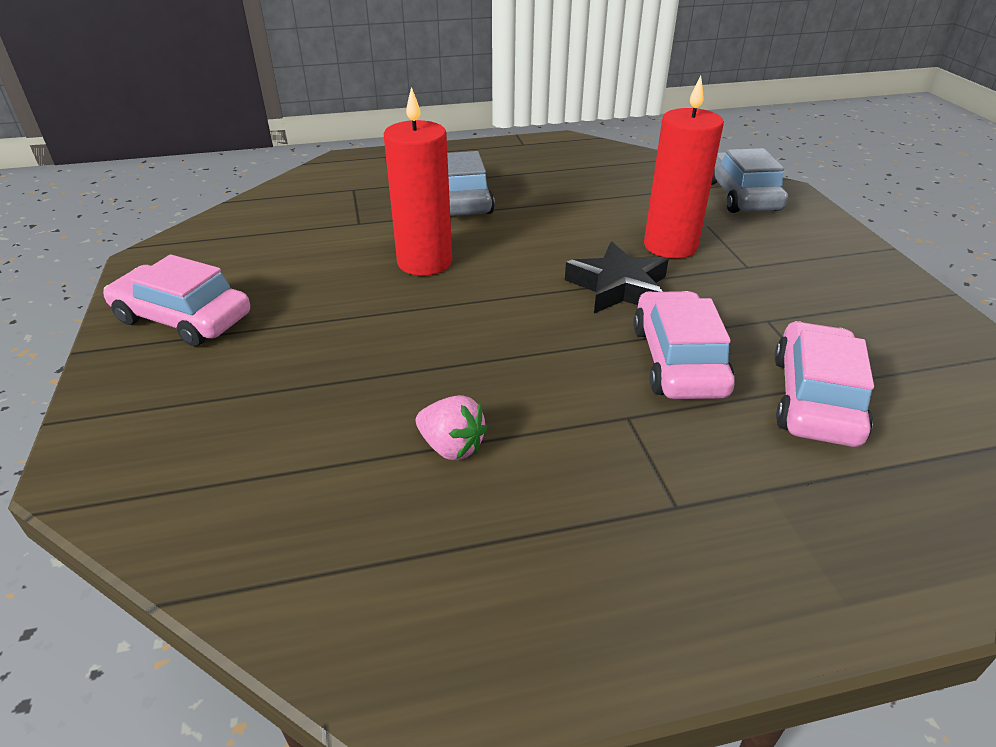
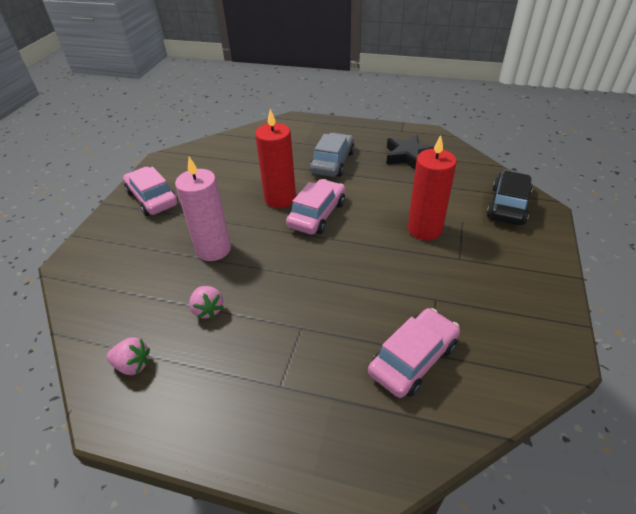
camera: 30 degrees right, 5 degrees up
(376, 358) = (213, 249): none -> pink candle
(391, 585) = (133, 365): none -> pink strawberry
(618, 287) = (368, 247): black star -> black star (408, 156)
(678, 360) = (358, 305): pink car -> pink car (317, 214)
(741, 196) = (508, 205): grey car -> black car

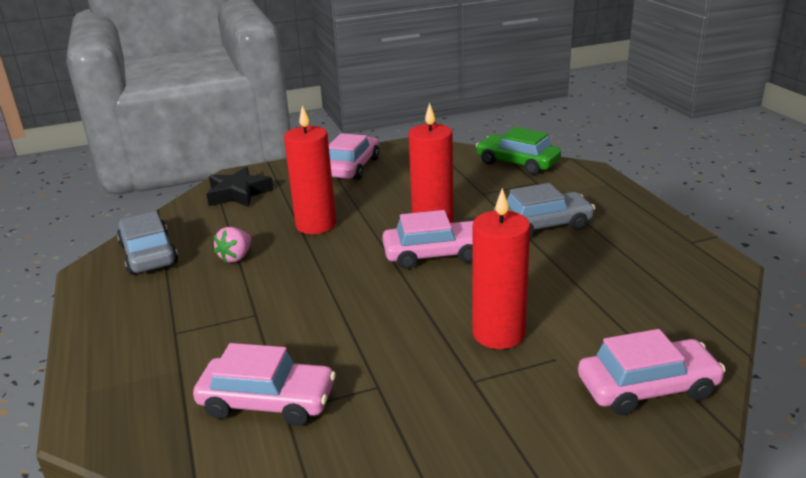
camera: 55 degrees right, 15 degrees down
(133, 365) = (149, 254): pink strawberry -> grey car
(213, 249) = (316, 225): pink candle -> red candle
(250, 135) = (517, 163): none -> green car
(408, 156) = (638, 268): black star -> black star (238, 193)
(508, 205) = (647, 388): black car -> pink car

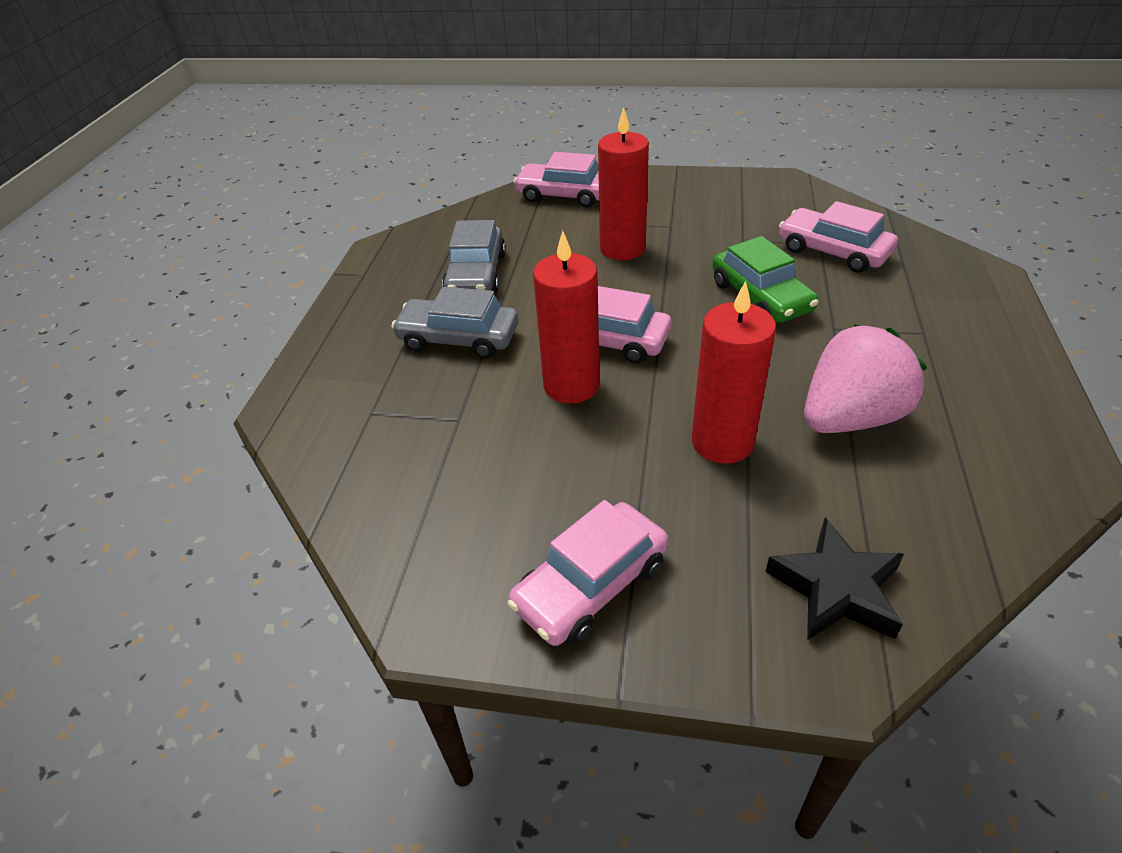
camera: 150 degrees left, 15 degrees up
(149, 254) = (987, 471): grey car -> grey car (476, 274)
(236, 257) = (850, 417): pink strawberry -> pink strawberry, size x2.03
(517, 163) = (337, 468): green car -> green car (760, 297)

